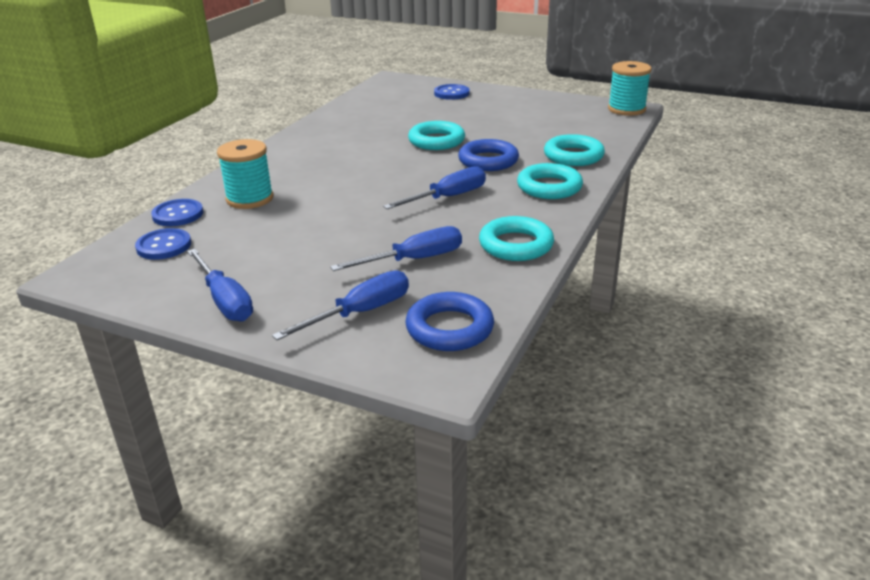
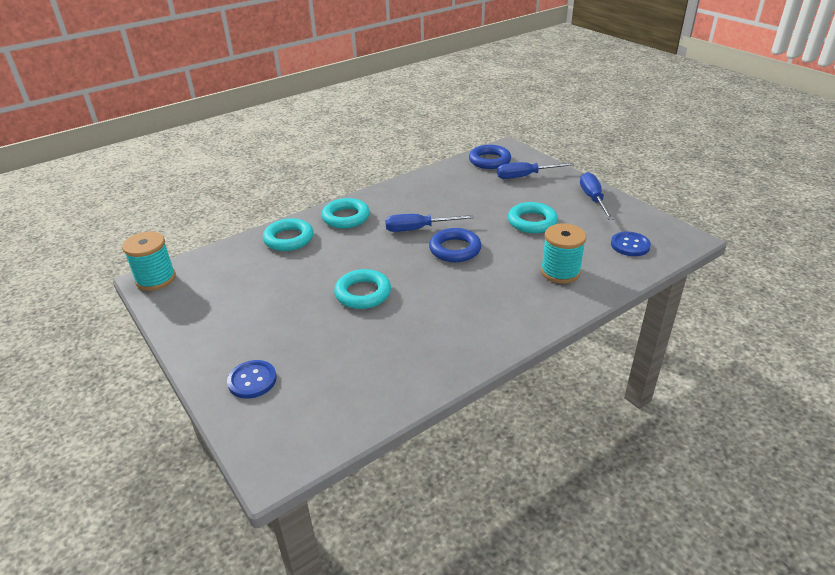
camera: 150 degrees left, 5 degrees up
(178, 214) = (620, 272): blue button -> none
(414, 260) = (478, 194): blue screwdriver -> none
(488, 161) = (352, 254): blue ring -> blue ring (455, 249)
(516, 245) = (416, 187): turquoise ring -> turquoise ring (532, 222)

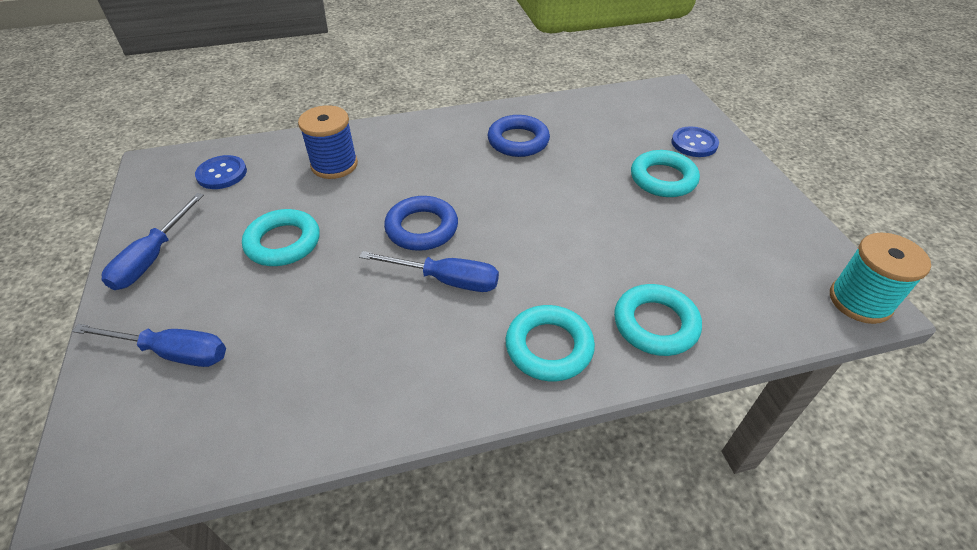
camera: 160 degrees left, 10 degrees up
(363, 293) = (566, 199): turquoise ring -> turquoise ring (663, 179)
(489, 161) = (173, 437): blue ring -> blue ring (518, 141)
(560, 272) = (334, 165): turquoise spool -> blue spool

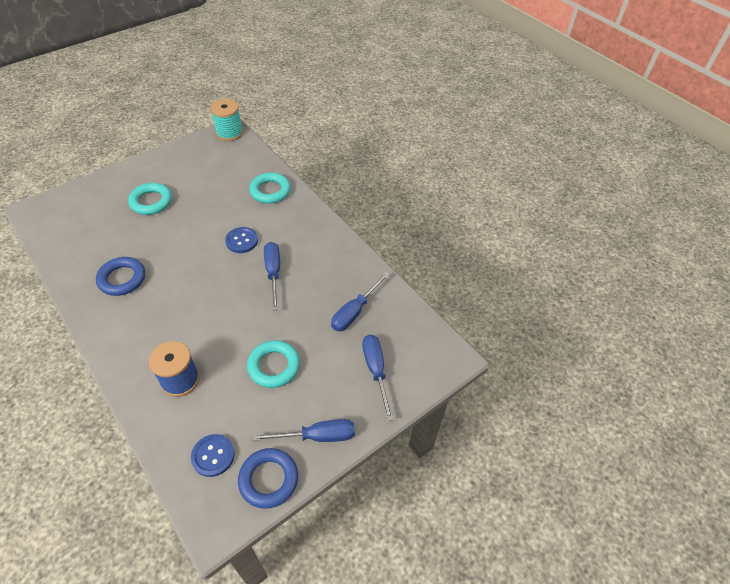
camera: 115 degrees left, 5 degrees up
(296, 364) = (355, 311): none -> blue screwdriver
(422, 228) = (234, 299): blue ring -> blue ring (268, 479)
(549, 347) = (300, 222): turquoise ring -> none
(694, 143) = (107, 192): blue button -> blue button (242, 241)

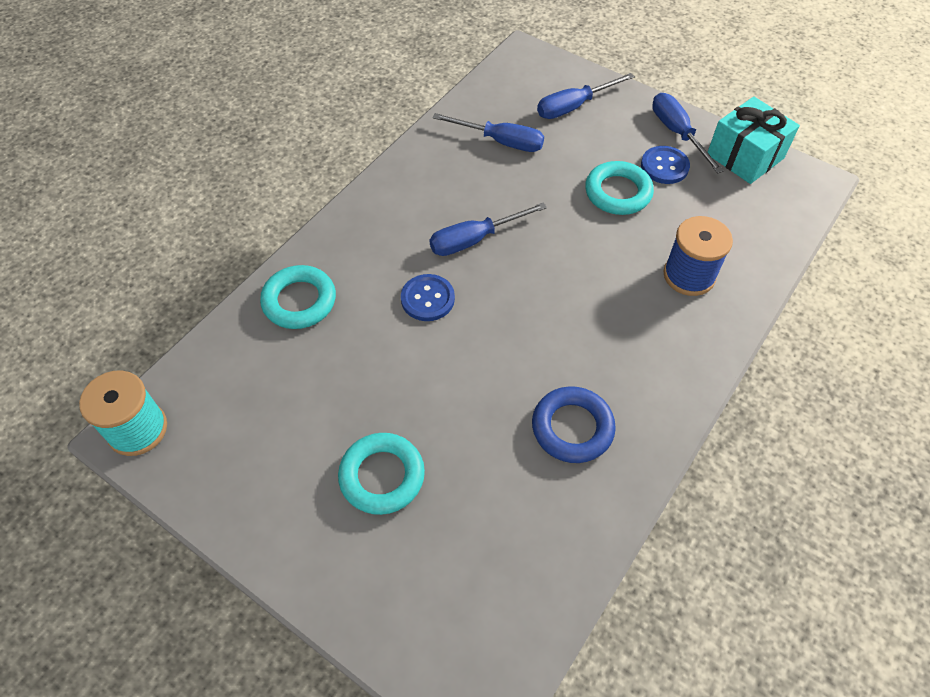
camera: 105 degrees left, 5 degrees up
(213, 456) = (753, 208): blue button -> blue button (664, 166)
(268, 479) = (745, 156): blue ring -> turquoise gift

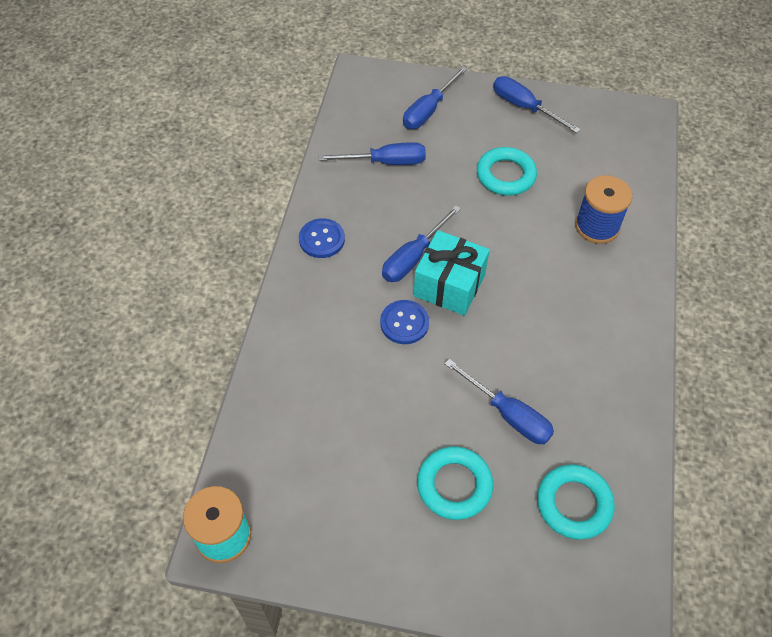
camera: 25 degrees left, 0 degrees up
(299, 301) = (296, 367): turquoise ring -> turquoise ring (574, 504)
(480, 429) = (508, 414): none -> blue screwdriver
(572, 428) = (577, 384): blue ring -> none
(664, 166) = (529, 140): blue button -> blue button (322, 239)
(745, 156) = (586, 110): turquoise gift -> turquoise gift (449, 285)

